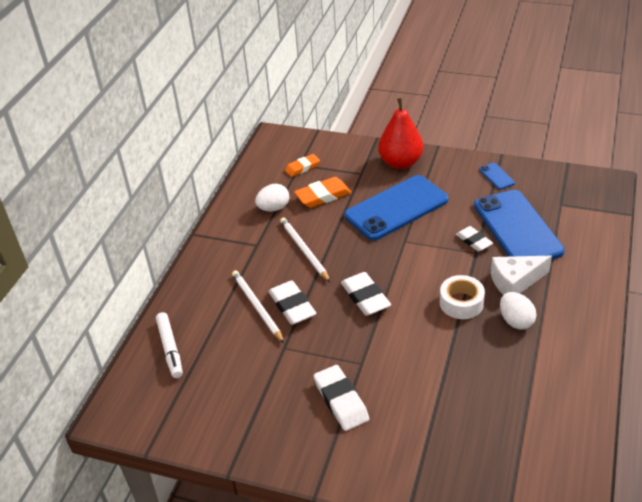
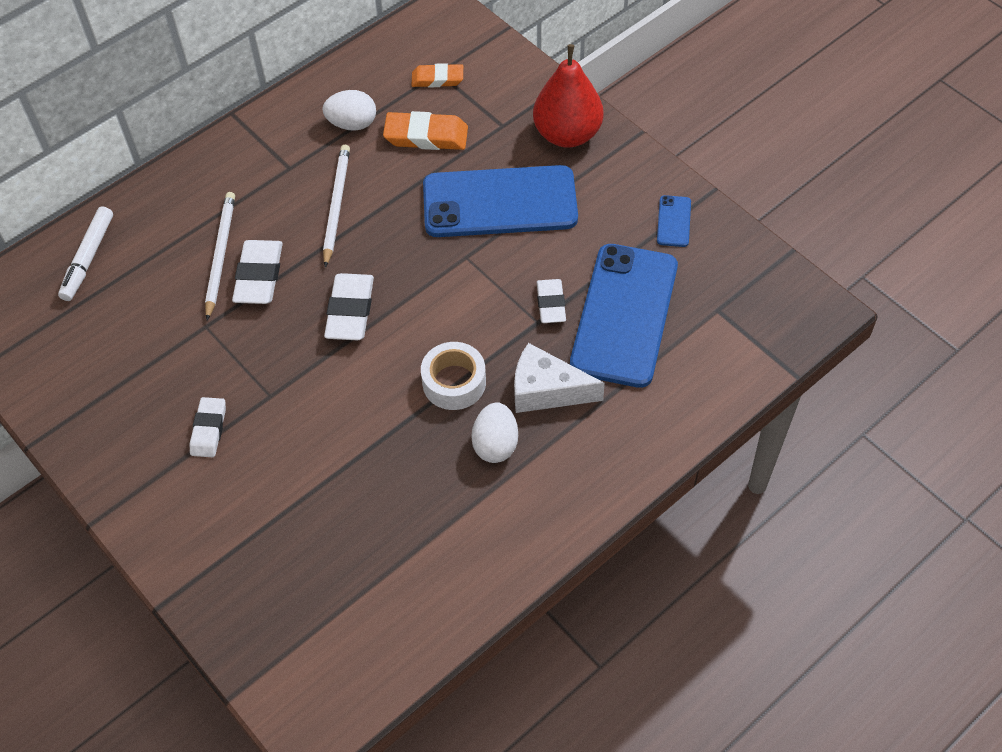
camera: 30 degrees right, 15 degrees up
(341, 401) = (209, 430): white eraser -> white eraser, size x0.66

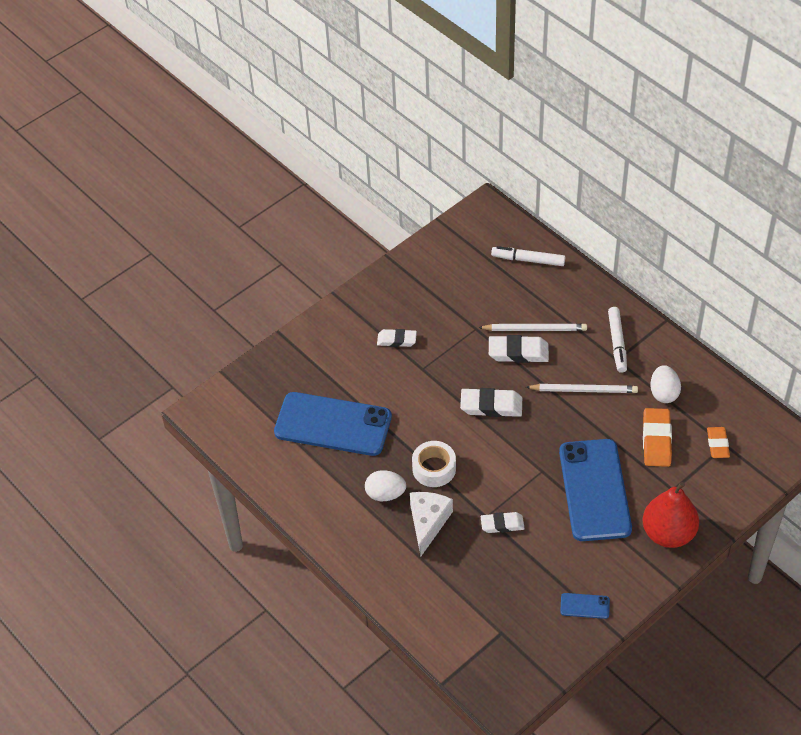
camera: 90 degrees right, 5 degrees down
(261, 166) = (617, 343): none -> white marker
(624, 315) = (494, 571): blue phone -> blue phone (333, 425)

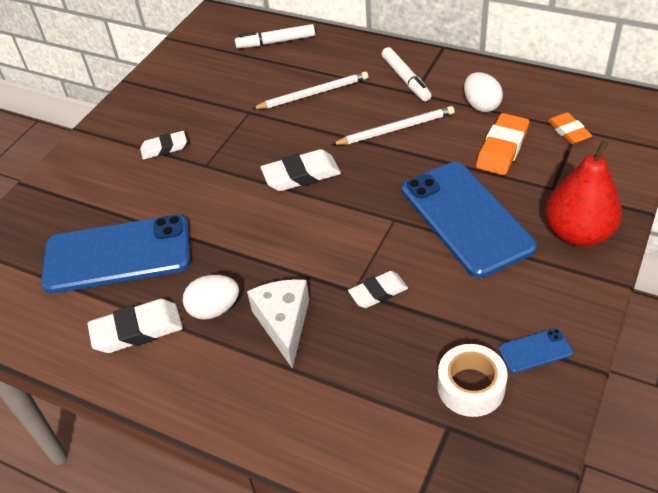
camera: 20 degrees left, 5 degrees down
(434, 468) = (264, 260): white tape -> white tape (471, 387)
(518, 352) = (306, 118): white eraser -> white eraser (137, 330)
(656, 440) = (502, 148): orange eraser -> orange eraser turned 45 degrees clockwise

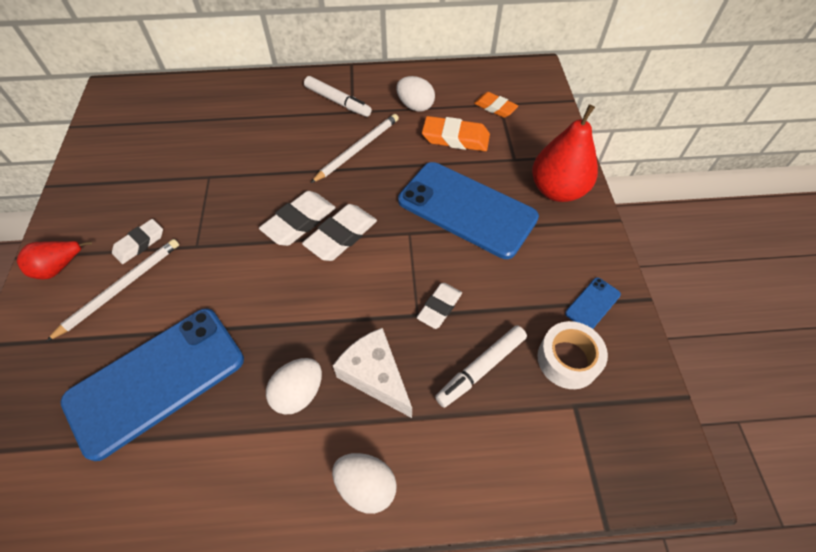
camera: 35 degrees left, 10 degrees up
(98, 146) = (59, 267): none -> red pear
(137, 330) = (230, 454): white eraser -> white eraser (341, 236)
(222, 400) = (366, 486): none -> white egg
(276, 42) = (193, 100): white marker -> white marker (481, 368)
(313, 93) = (261, 139): white pencil -> white pencil (121, 288)
(502, 148) = (455, 138): orange eraser -> orange eraser turned 75 degrees counterclockwise

